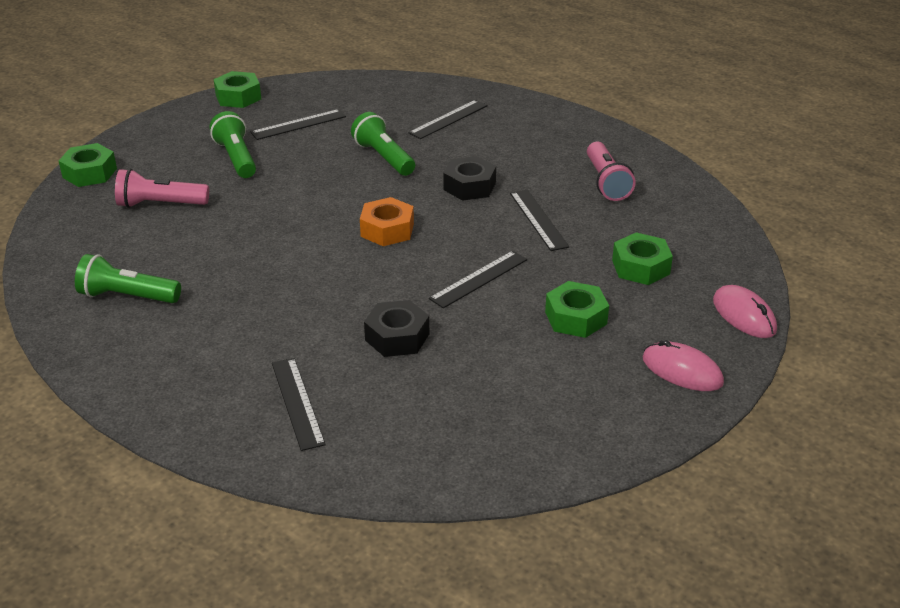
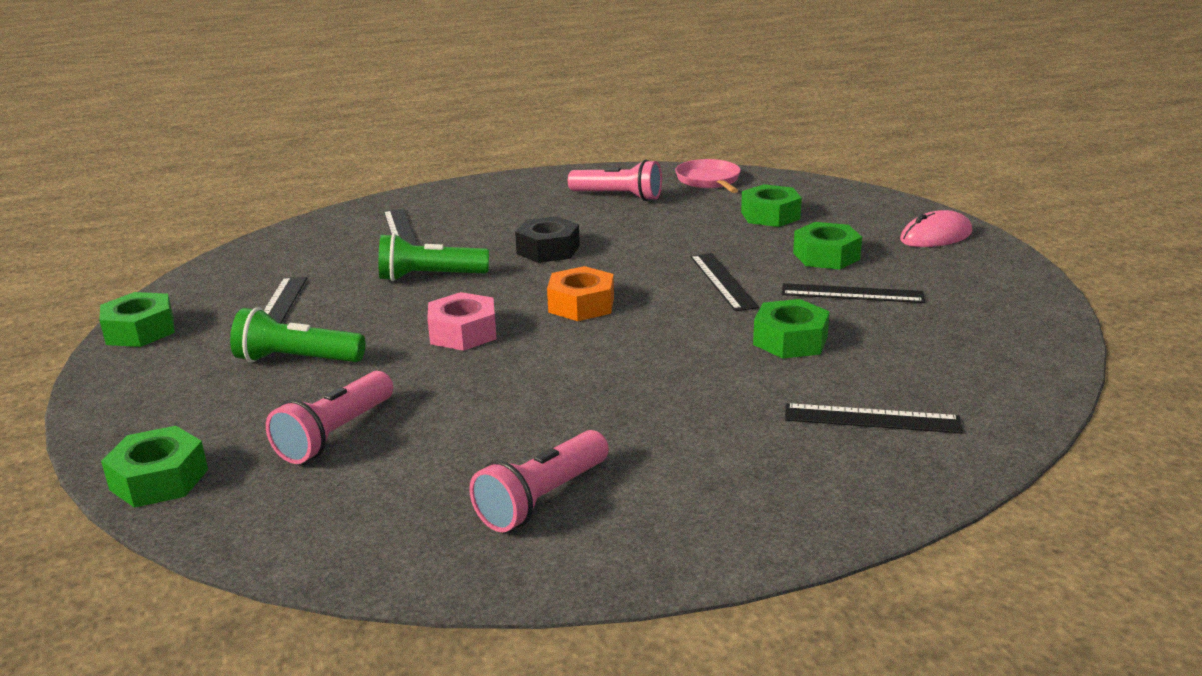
camera: 60 degrees left, 10 degrees down
(127, 296) = (542, 499): green flashlight -> pink flashlight
(311, 199) = (463, 333): none -> pink nut
(397, 337) = (790, 340): black nut -> green nut
(538, 219) = (647, 235): black ruler -> black ruler (852, 293)
(691, 214) = (709, 181): none -> pink pan
(744, 315) = (874, 199): pink mouse -> none

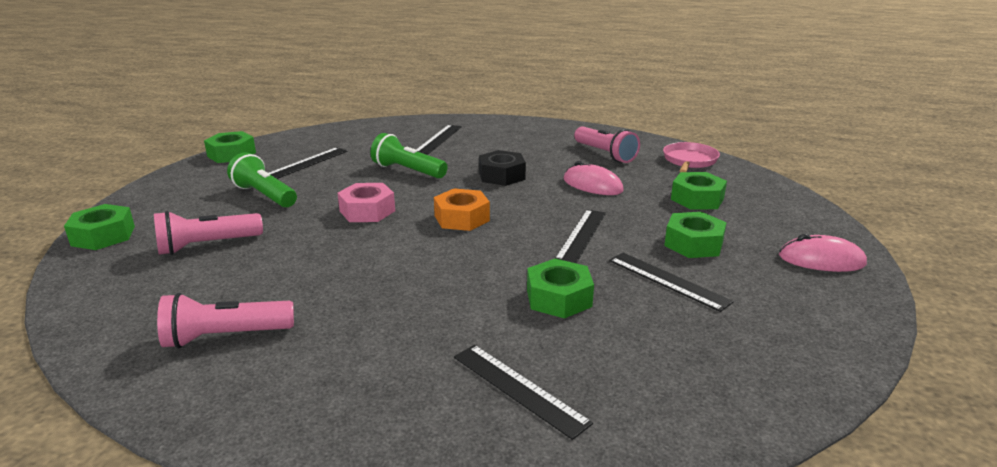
camera: 35 degrees right, 0 degrees up
(656, 231) = (592, 185): none -> pink mouse

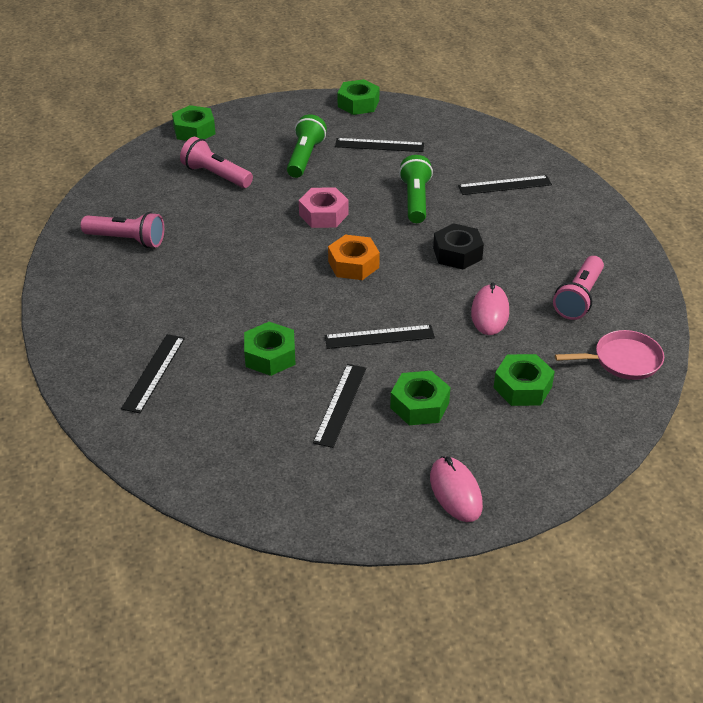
camera: 60 degrees right, 15 degrees up
(225, 337) = (127, 240): pink flashlight -> pink flashlight turned 150 degrees clockwise

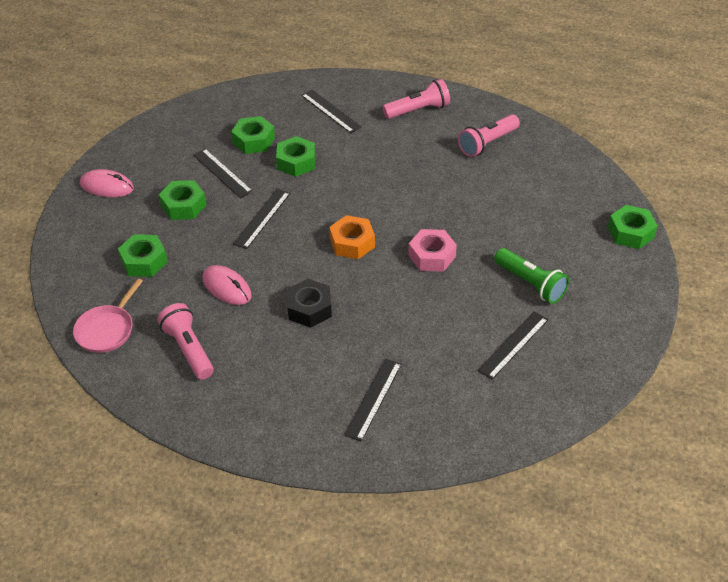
camera: 125 degrees right, 5 degrees up
(216, 175) = (542, 218): pink flashlight -> pink flashlight (418, 110)
(358, 104) = (606, 369): green nut -> green nut (254, 141)
(415, 200) = (404, 322): green flashlight -> none

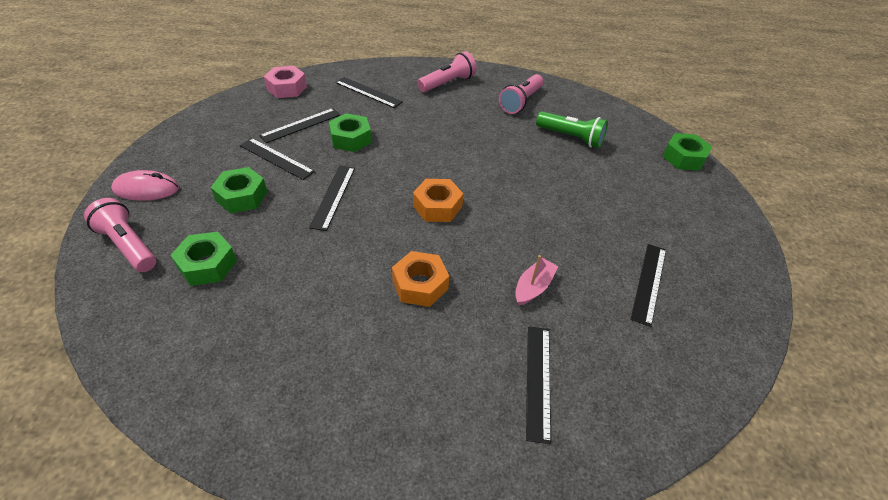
camera: 20 degrees left, 0 degrees up
(107, 330) = (173, 362): pink pan -> none
(188, 349) = (290, 366): pink flashlight -> pink flashlight (128, 245)
(227, 287) = (316, 278): pink mouse -> none
(254, 141) = (301, 125): green nut -> black ruler
(309, 309) = (420, 285): black nut -> orange nut
(406, 329) = (533, 287): none -> pink boat
(432, 256) = (522, 206): pink nut -> pink nut (287, 88)
(530, 283) = (628, 217): green flashlight -> green flashlight (571, 137)

